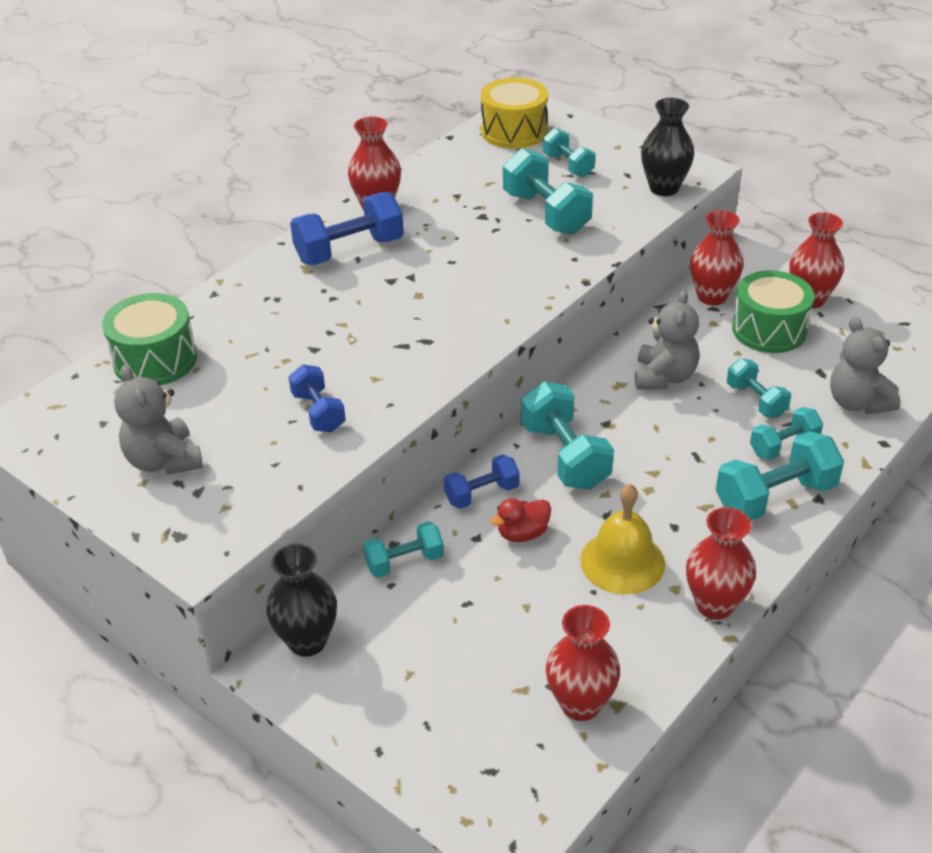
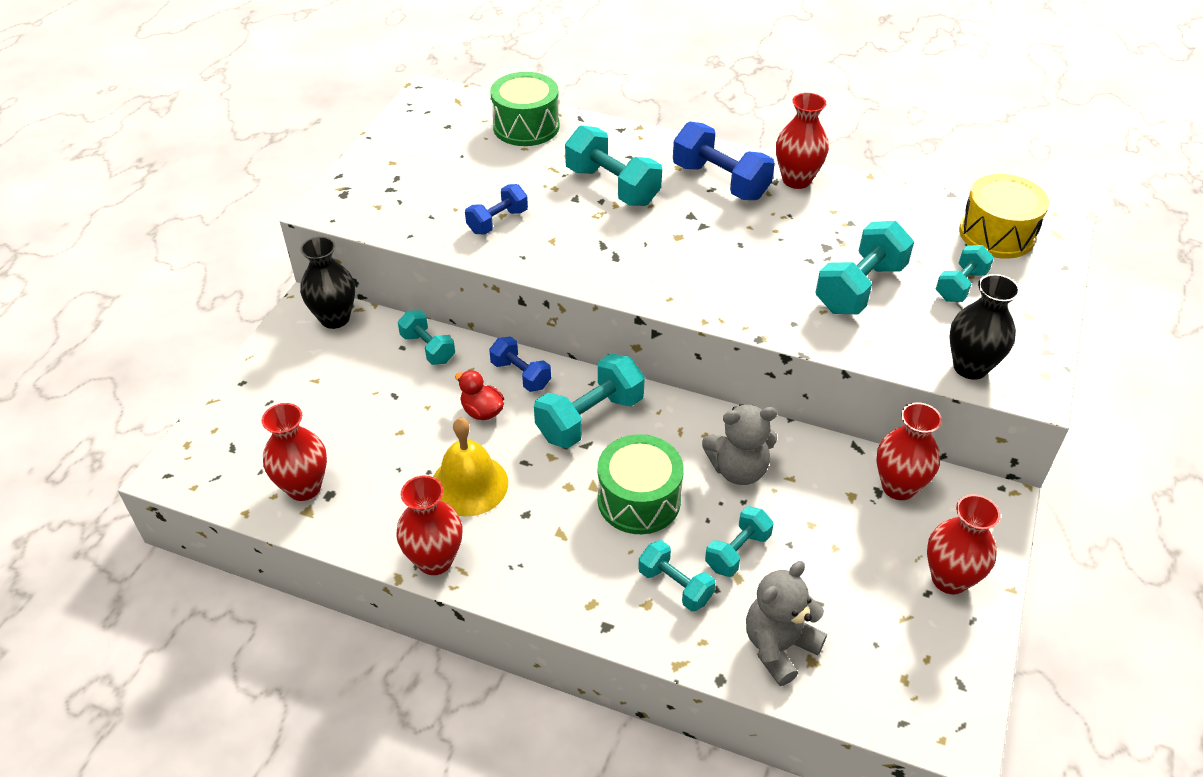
camera: 70 degrees right, 5 degrees up
(164, 461) = (417, 164): grey teddy bear -> none
(769, 330) = (867, 547): green drum -> green drum (639, 500)
(775, 497) = (594, 588): turquoise dumbbell -> turquoise dumbbell (612, 186)

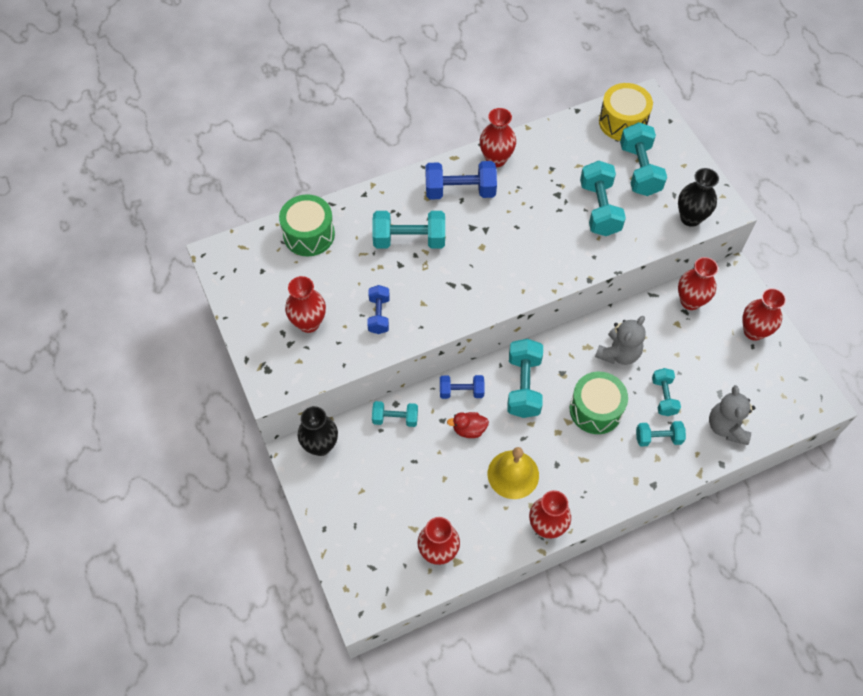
camera: 45 degrees left, 15 degrees up
(428, 186) = (309, 323): none -> red vase
(960, 286) = (639, 170): turquoise dumbbell -> turquoise dumbbell, size x1.64

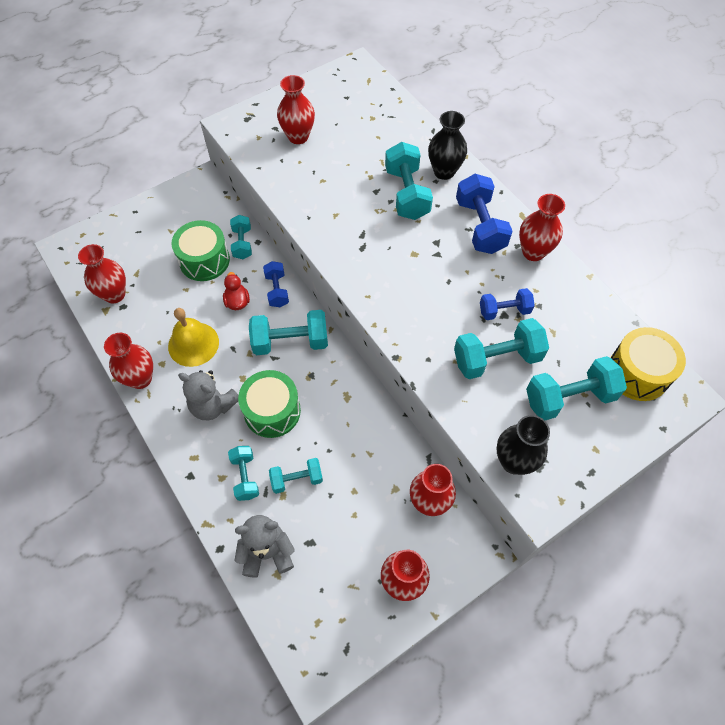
camera: 80 degrees right, 0 degrees up
(309, 234) = (393, 120): green drum -> green drum (204, 260)
(320, 445) = (210, 196): black vase -> black vase (444, 171)
(379, 315) = (315, 184): blue dumbbell -> blue dumbbell (504, 311)
(618, 353) = (344, 428): grey teddy bear -> grey teddy bear (213, 405)

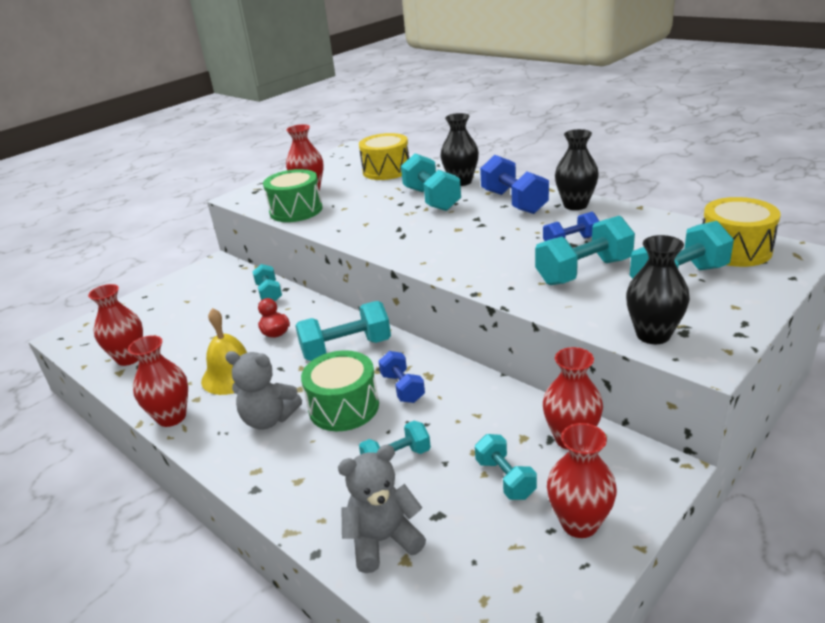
camera: 10 degrees left, 30 degrees down
(204, 260) = (230, 312): green drum -> green drum (296, 210)
(245, 477) = (329, 472): turquoise dumbbell -> turquoise dumbbell (505, 479)
(277, 290) = (318, 316): blue dumbbell -> blue dumbbell (402, 388)
(380, 124) = (386, 170): none -> yellow drum
(533, 252) = (575, 205): red vase -> black vase

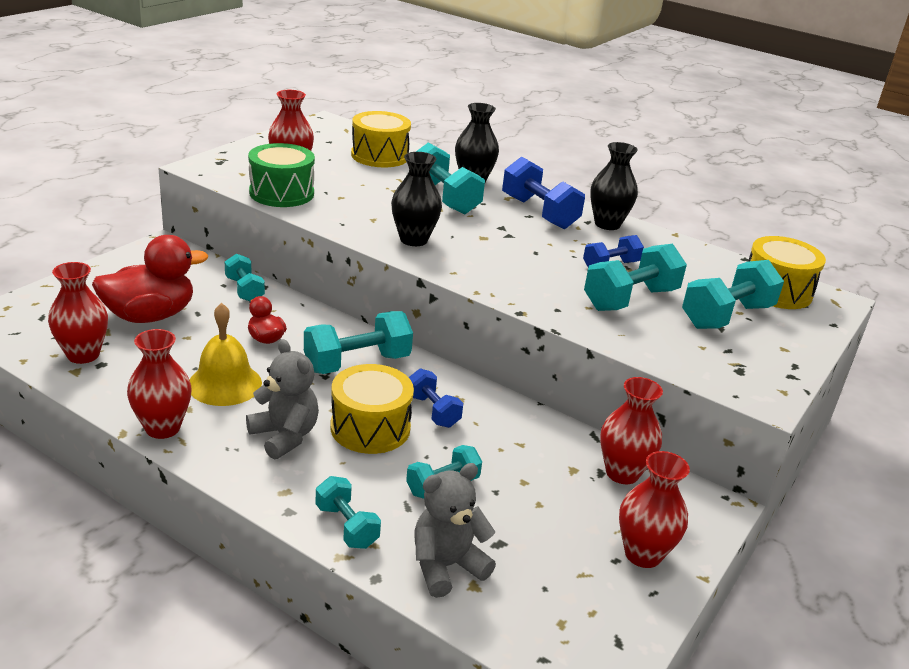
camera: 15 degrees left, 0 degrees up
(189, 321) = (150, 316): none -> red duck
(269, 419) = (284, 436): grey teddy bear -> grey teddy bear turned 135 degrees counterclockwise
(344, 407) = (370, 428): green drum -> yellow drum
(505, 479) = (562, 509): turquoise dumbbell -> turquoise dumbbell (347, 526)
(653, 335) = (711, 371): black vase -> black vase (413, 240)

